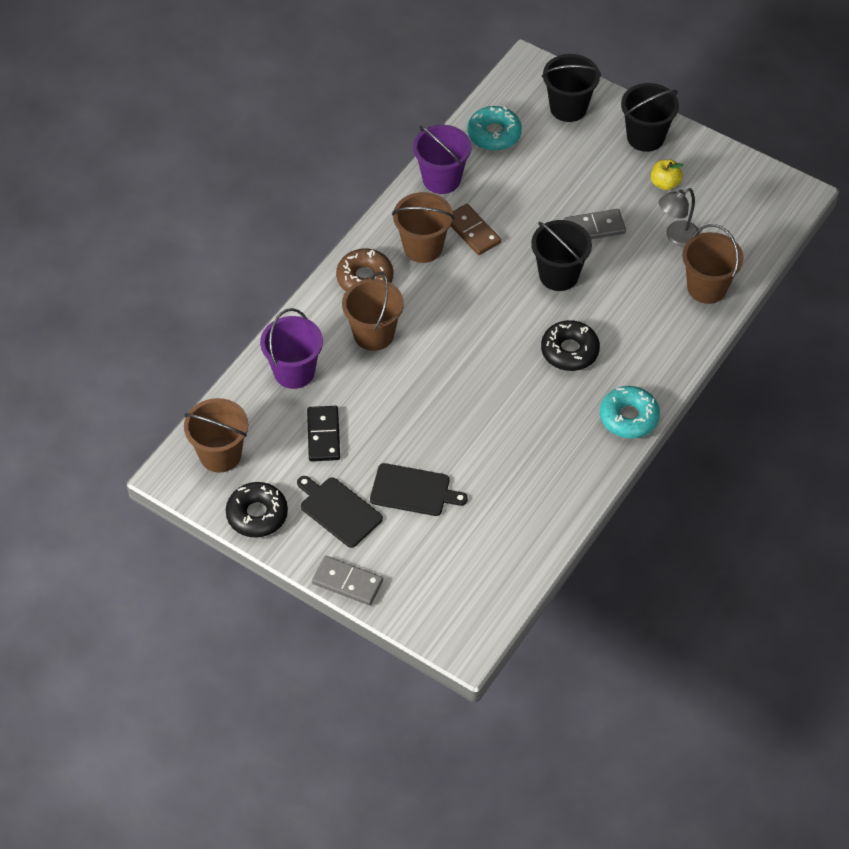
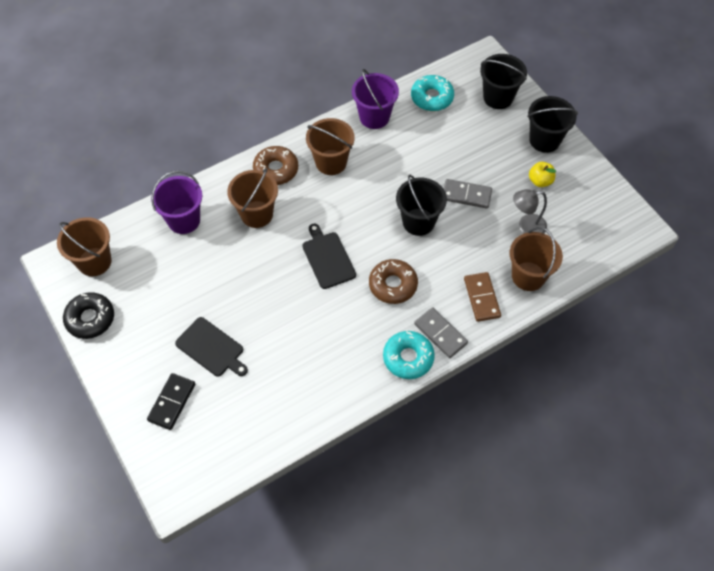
camera: 25 degrees right, 5 degrees up
(323, 435) = (174, 277): black domino -> black domino (172, 402)
(339, 510) = (149, 340): black cutting board -> black cutting board (328, 258)
(347, 582) = (119, 401): grey domino -> grey domino (440, 333)
(472, 231) = (374, 164): brown domino -> brown domino (482, 298)
(569, 351) = (393, 285): black donut -> brown donut

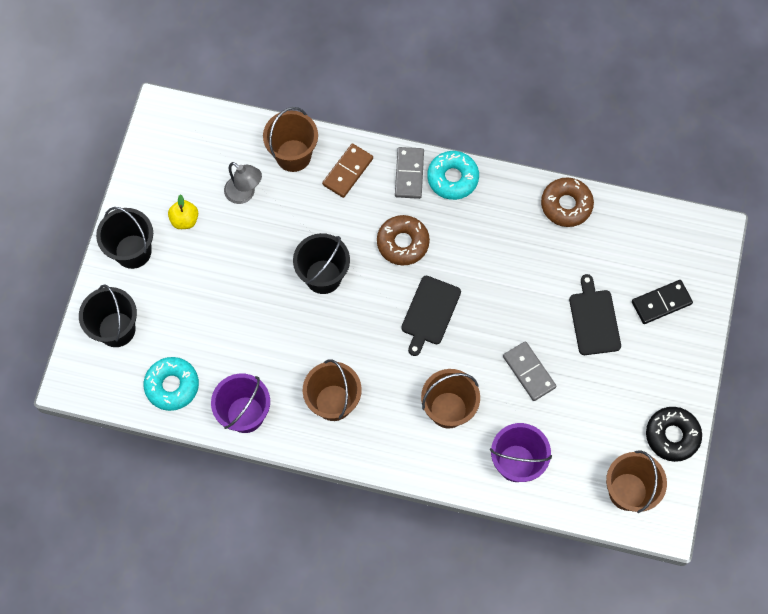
camera: 135 degrees left, 10 degrees up
(276, 170) = (388, 441): brown donut -> brown donut (566, 205)
(466, 195) = (258, 263): grey domino -> grey domino (529, 372)

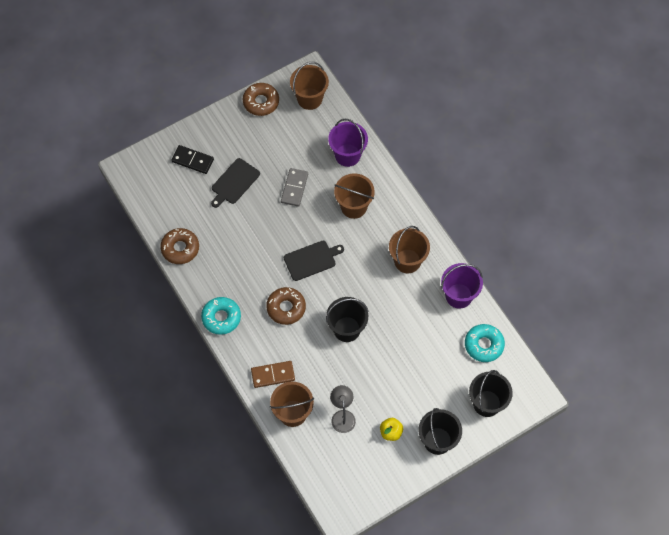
camera: 135 degrees left, 5 degrees down
(409, 174) = (241, 342): grey domino -> none
(672, 436) = (261, 102): black donut -> brown donut

